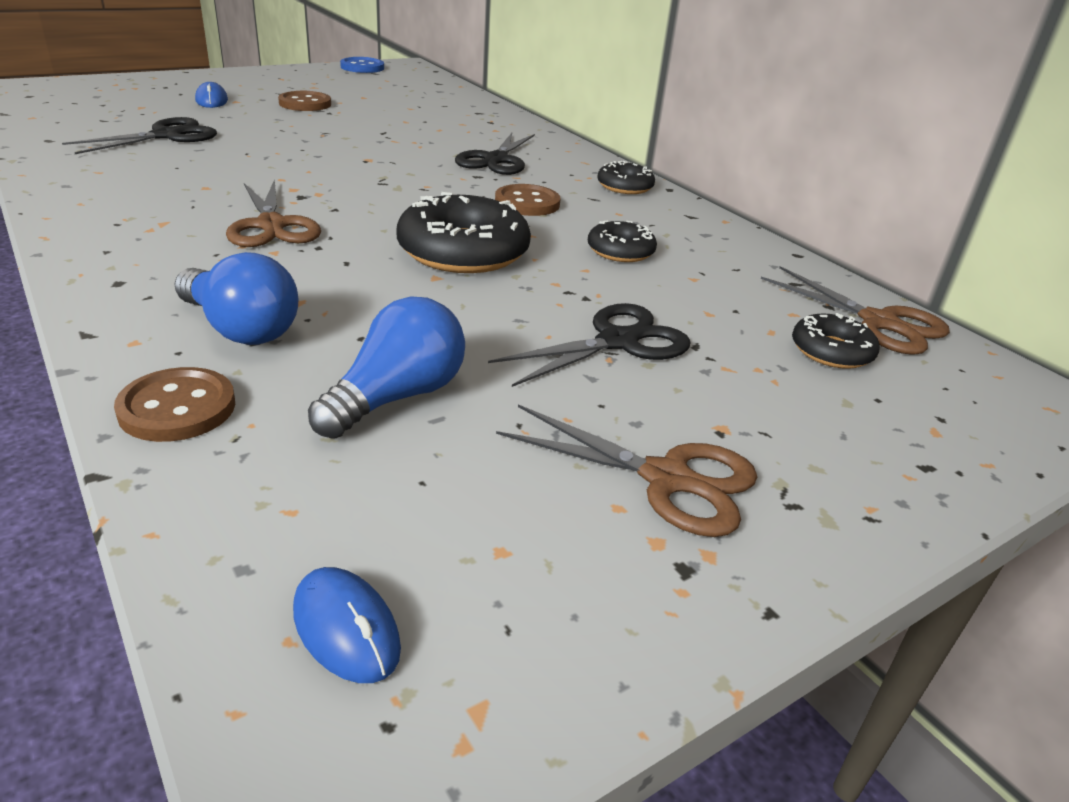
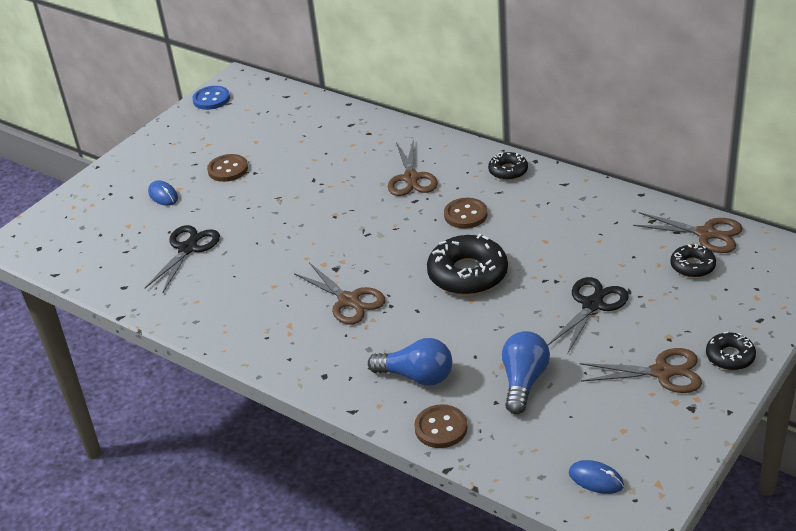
camera: 15 degrees left, 5 degrees up
(496, 160) = (411, 178): black scissors -> brown scissors
(620, 251) = (547, 235): black donut -> black donut (730, 356)

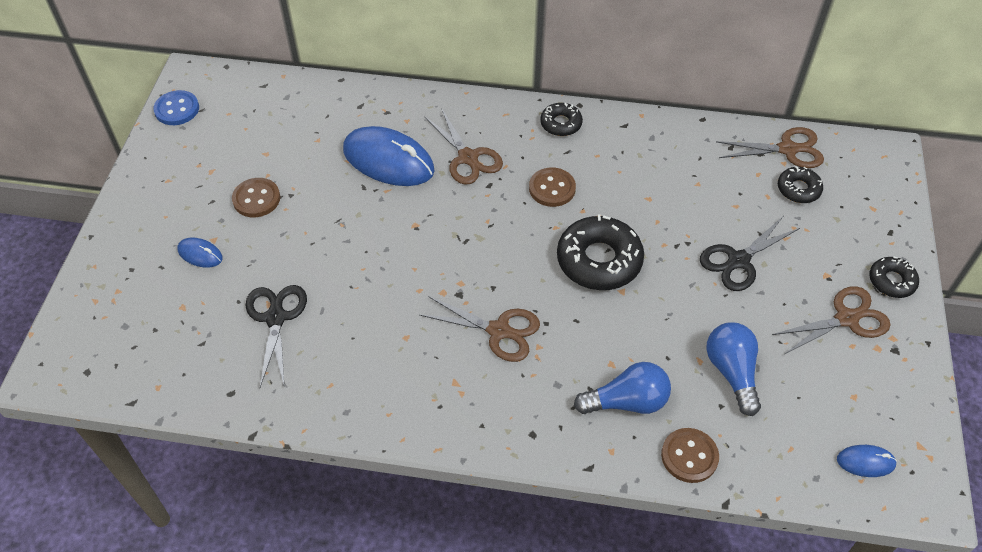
camera: 30 degrees left, 15 degrees up
(345, 166) = (388, 160): none -> blue mouse
(592, 305) = (738, 261): black scissors -> black scissors turned 135 degrees counterclockwise

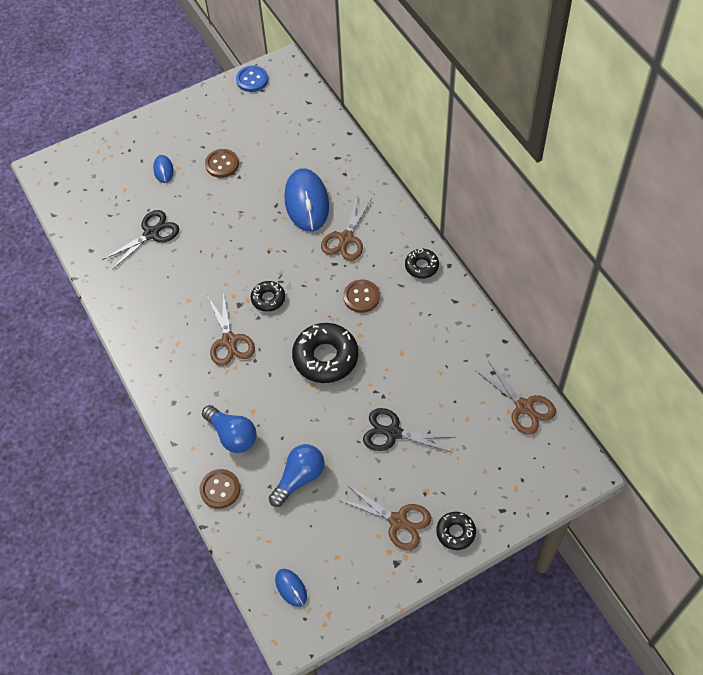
camera: 55 degrees right, 5 degrees up
(798, 189) = (491, 433): black donut -> black donut (268, 299)

